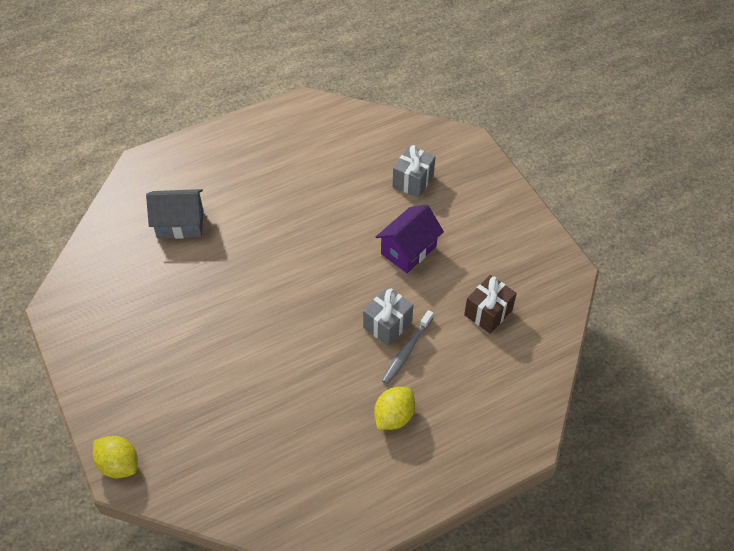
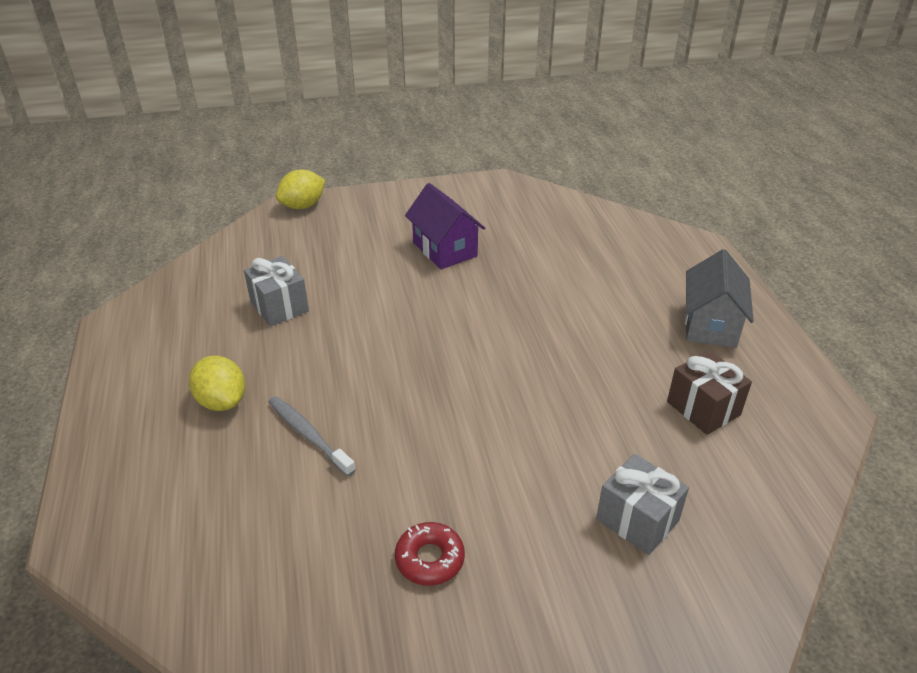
camera: 105 degrees right, 15 degrees down
(180, 224) = (594, 266): grey house -> grey house (710, 324)
(387, 324) = (361, 424): grey gift -> grey gift (279, 306)
(408, 250) = (486, 478): purple house -> purple house (445, 249)
(471, 263) = (430, 559): none -> red donut
(488, 312) = (323, 554): brown gift -> brown gift (703, 408)

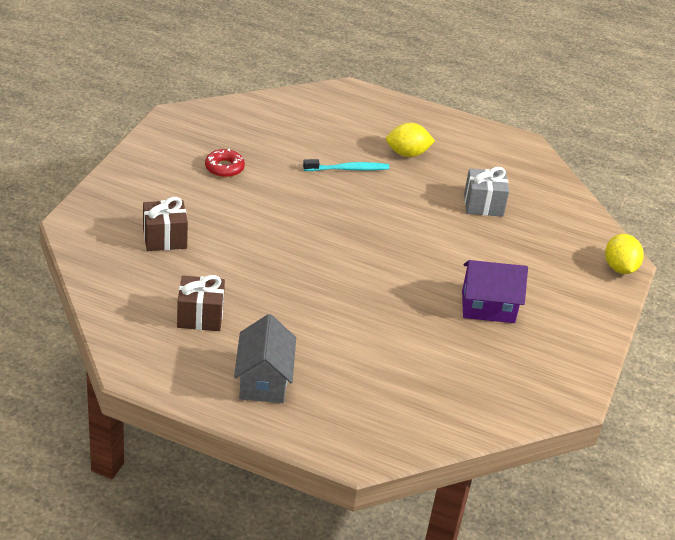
camera: 120 degrees right, 0 degrees up
(308, 435) = (348, 169): grey toothbrush -> turquoise toothbrush
(637, 520) = (165, 238): grey gift -> brown gift
(710, 324) = (263, 380): grey house -> grey house turned 45 degrees clockwise

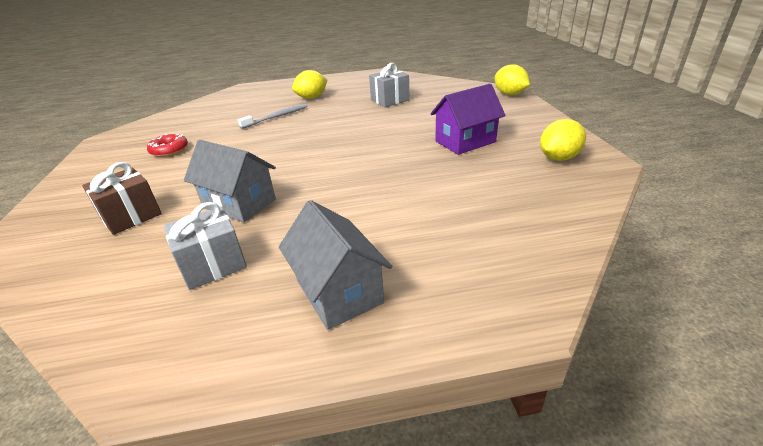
camera: 25 degrees left, 5 degrees down
(200, 316) = (213, 265): brown gift -> grey gift
(247, 270) = (239, 204): none -> grey house
(348, 169) = (276, 117): turquoise toothbrush -> grey toothbrush
(543, 371) = (558, 158): none -> yellow lemon

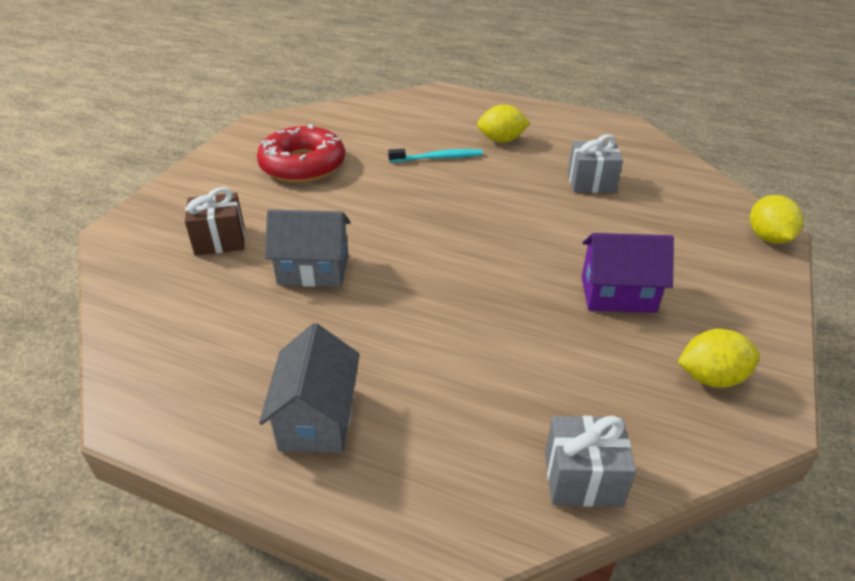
camera: 30 degrees right, 5 degrees up
(169, 150) = (303, 165): red donut -> red donut, size x1.99
(213, 265) = (244, 331): grey gift -> grey gift (582, 478)
(239, 204) = (313, 270): grey house -> grey house turned 60 degrees counterclockwise
(276, 117) = (438, 158): grey toothbrush -> turquoise toothbrush

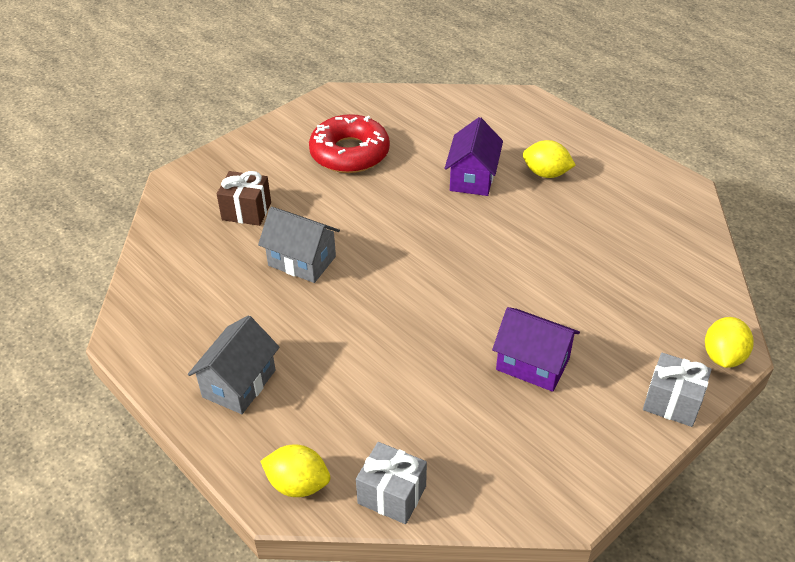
camera: 25 degrees right, 5 degrees up
(438, 158) = (472, 178): turquoise toothbrush -> purple house
(591, 182) = (597, 246): grey gift -> grey gift (672, 402)
(711, 377) = (551, 460): yellow lemon -> yellow lemon (298, 484)

